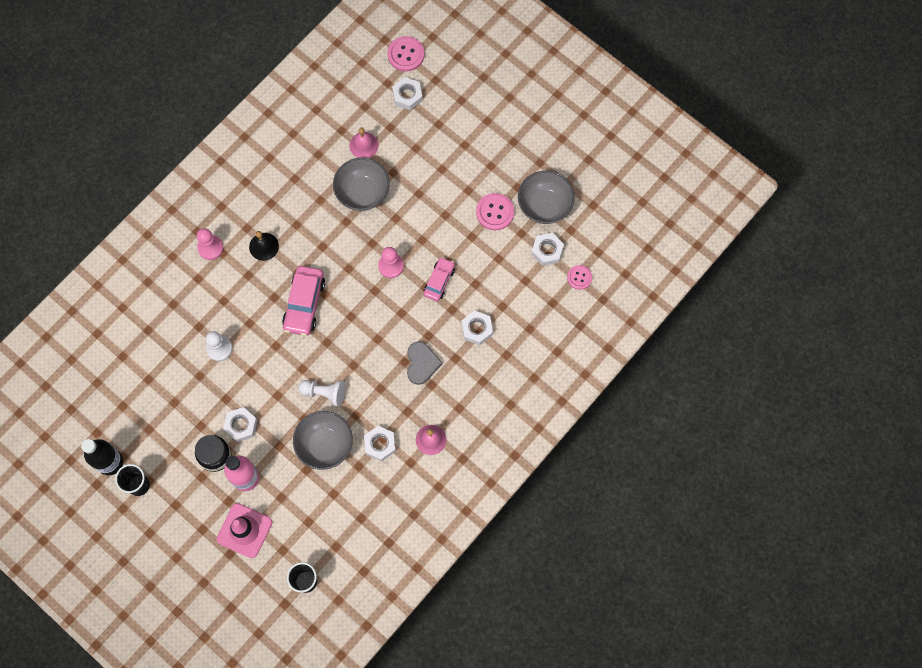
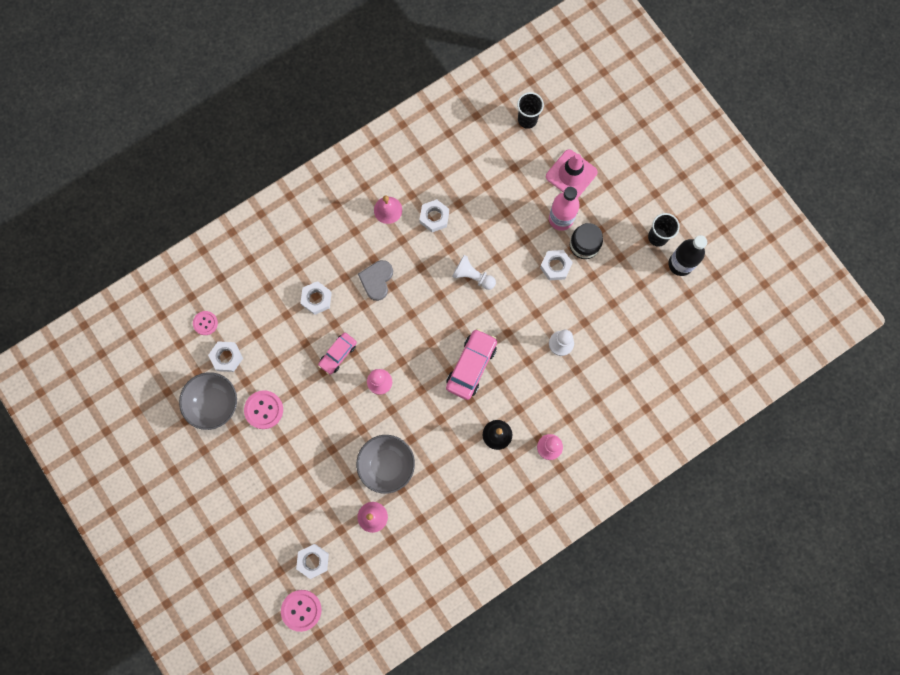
camera: 165 degrees left, 5 degrees up
(325, 445) = (483, 229): grey bowl -> none

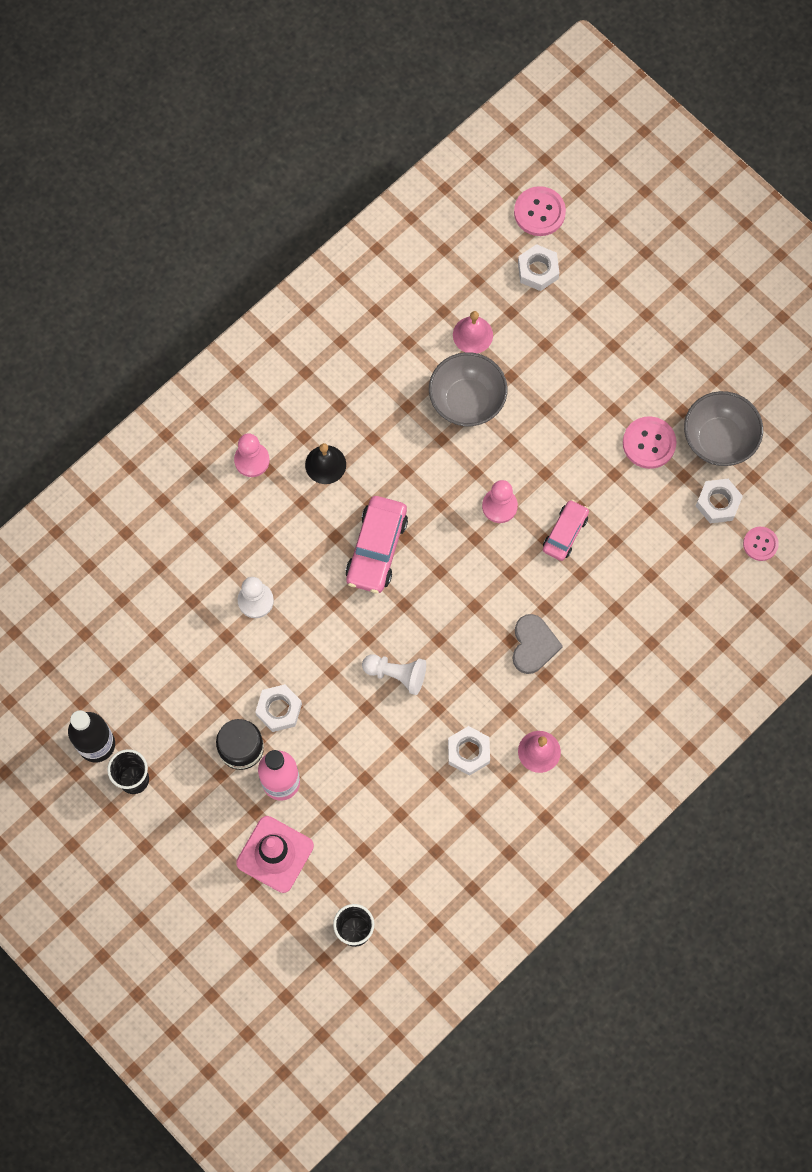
camera: 170 degrees right, 5 degrees down
(316, 299) = (613, 604): white nut -> none

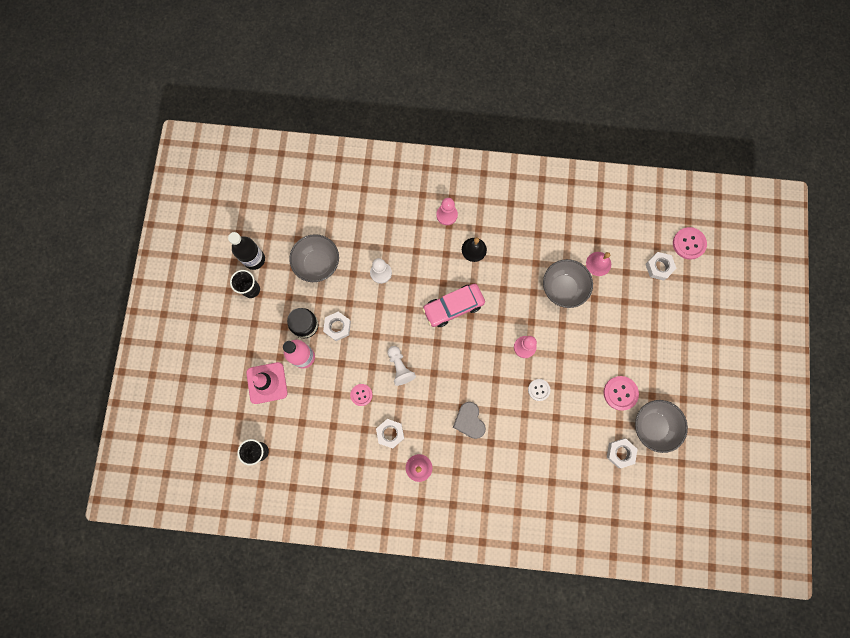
camera: 50 degrees right, 5 degrees up
(174, 669) = (317, 264): none -> grey bowl
(533, 645) = (469, 421): grey heart -> grey heart turned 105 degrees clockwise
(565, 533) = (538, 390): pink car -> white button
(760, 544) = (618, 492): pink button -> pink button (361, 395)

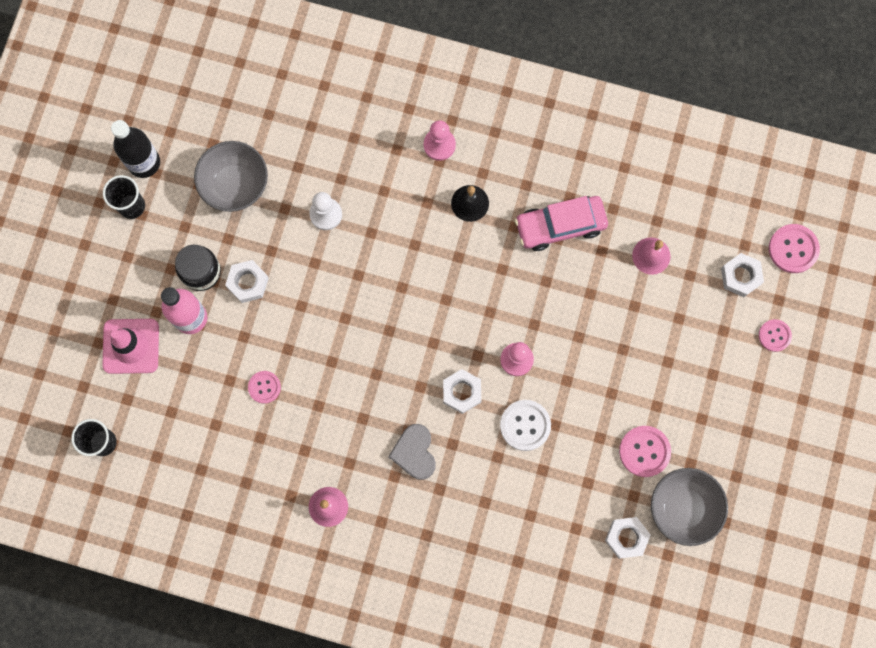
camera: 10 degrees right, 0 degrees up
(390, 433) = (296, 450): white nut -> white nut (462, 392)
(400, 367) = (328, 357): white pawn -> none
(453, 307) = (423, 283): pink car -> pink car (560, 225)
(538, 390) = (525, 425): white button -> white button, size x1.55
(563, 288) = (591, 283): grey bowl -> none
(688, 302) = (774, 335): none -> pink button

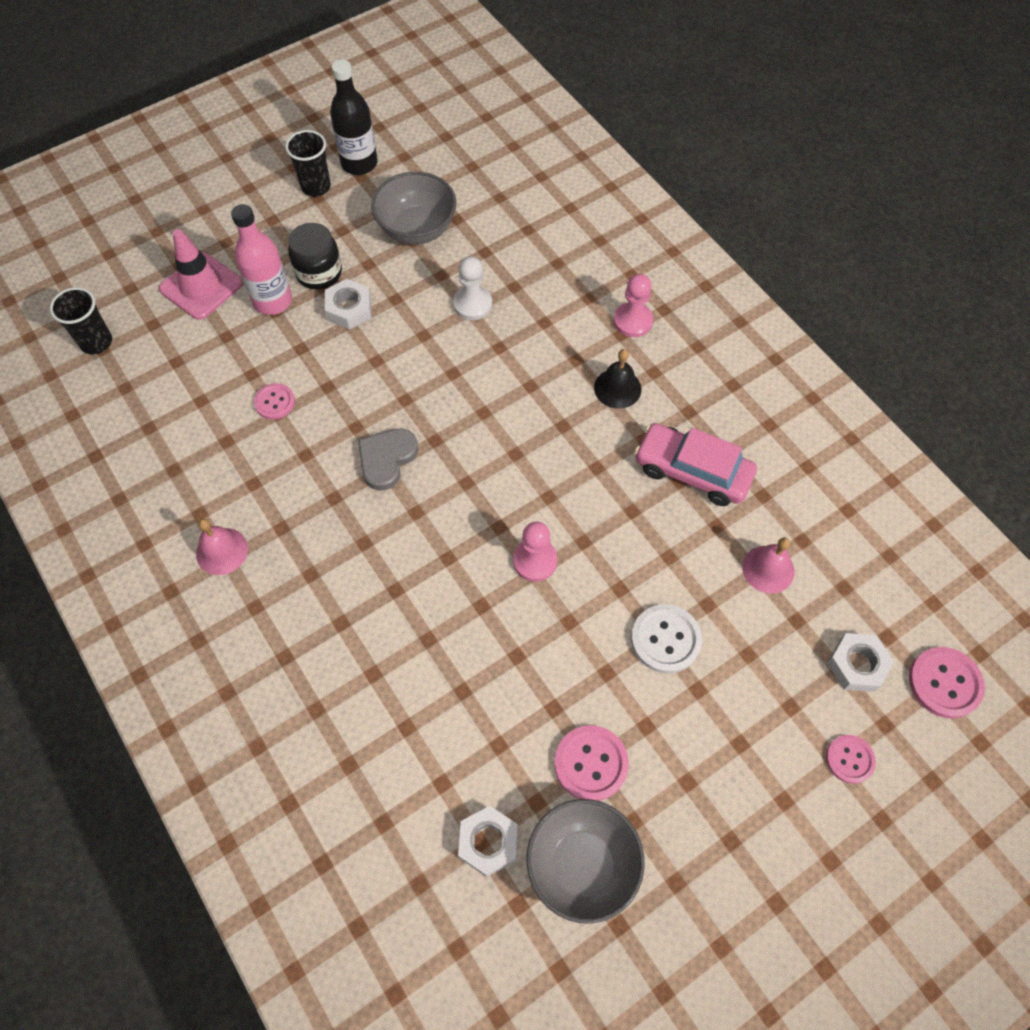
camera: 40 degrees right, 15 degrees down
(414, 452) = (351, 568): grey heart -> grey heart (386, 459)
(462, 392) = (451, 548): white nut -> none
(525, 425) = (485, 631): white button -> white button (665, 639)

